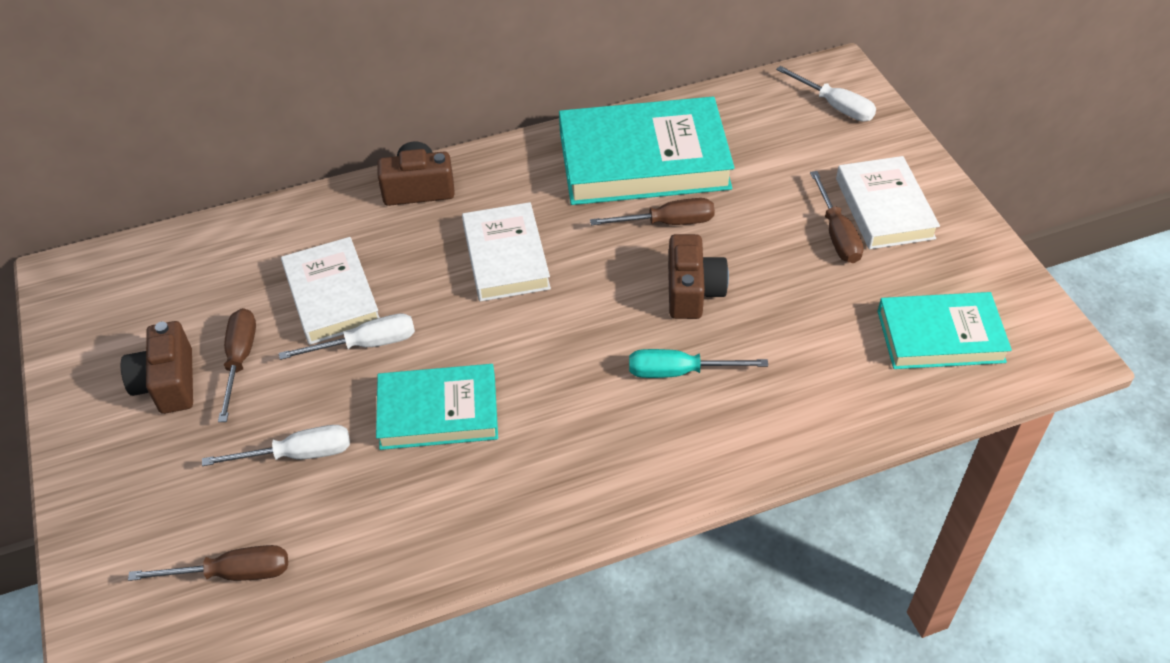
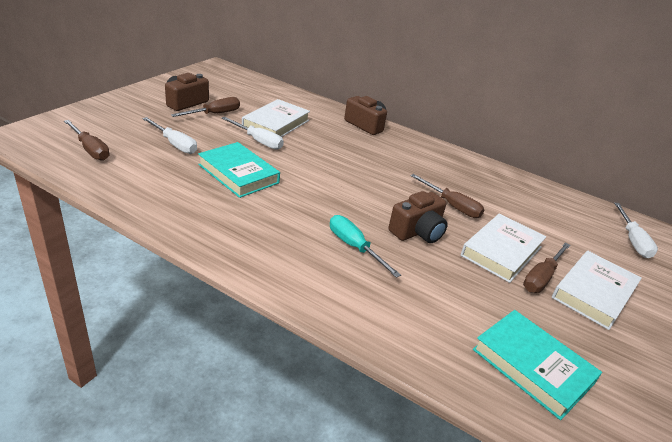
camera: 45 degrees right, 15 degrees down
(506, 257) = (358, 162): white book -> white book (501, 251)
(644, 160) = (480, 183): turquoise book -> none

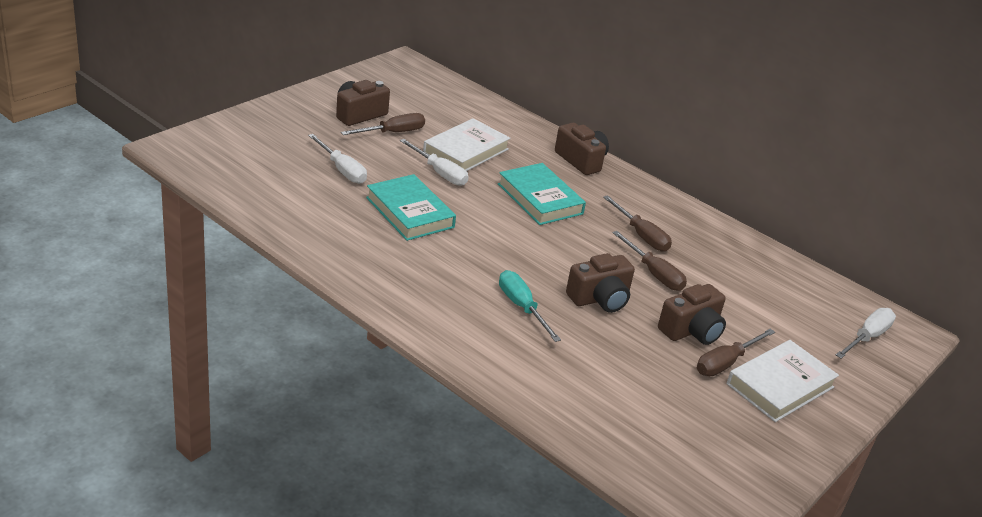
camera: 10 degrees right, 0 degrees up
(90, 149) = (249, 170): brown screwdriver -> brown screwdriver (641, 235)
(501, 251) = (691, 330): white book -> brown camera
(532, 366) = (670, 441): turquoise book -> turquoise book (540, 199)
(632, 240) = (867, 337): white screwdriver -> white screwdriver turned 150 degrees counterclockwise

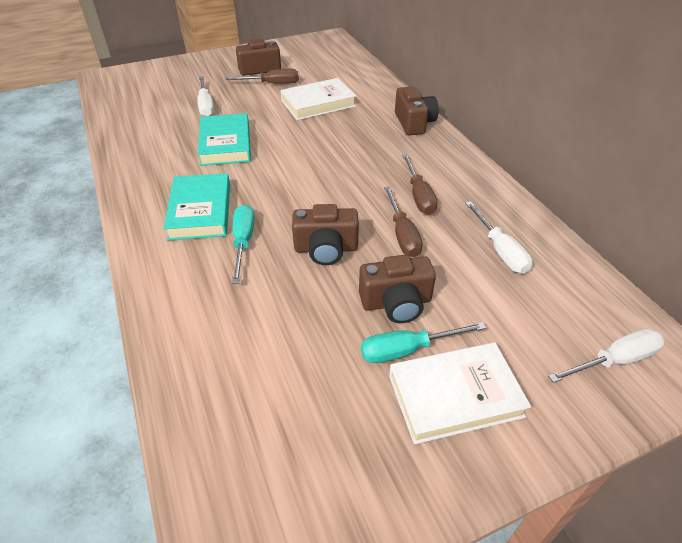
camera: 30 degrees right, 10 degrees up
(439, 173) = (280, 117): white screwdriver -> white screwdriver (500, 250)
(540, 199) = (348, 149): turquoise book -> turquoise book (200, 211)
(725, 363) = (407, 350): brown screwdriver -> turquoise screwdriver

